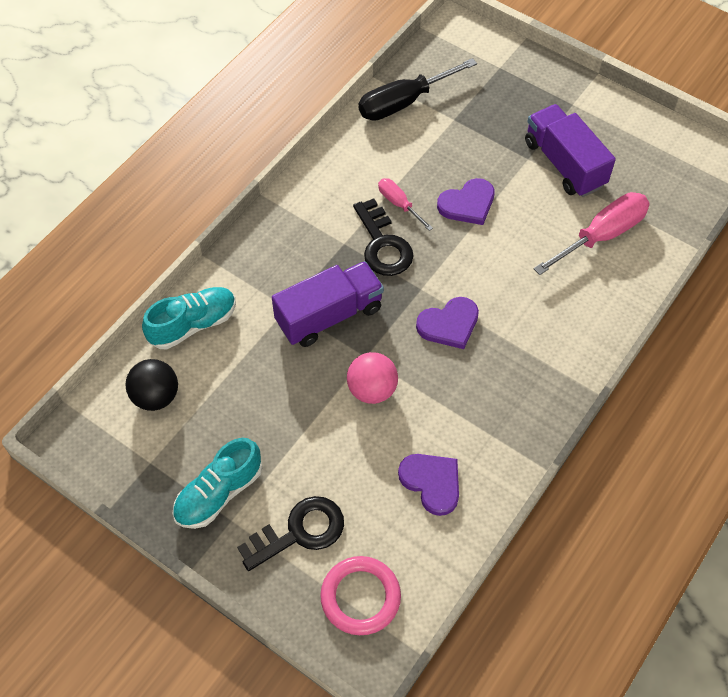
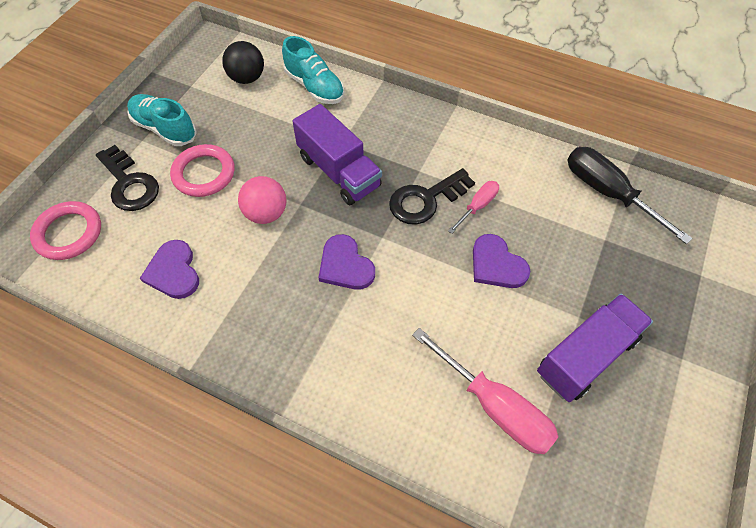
camera: 80 degrees right, 0 degrees up
(302, 450) = (204, 173): none -> pink ring
(432, 482) = (173, 272): purple heart -> purple heart turned 120 degrees clockwise

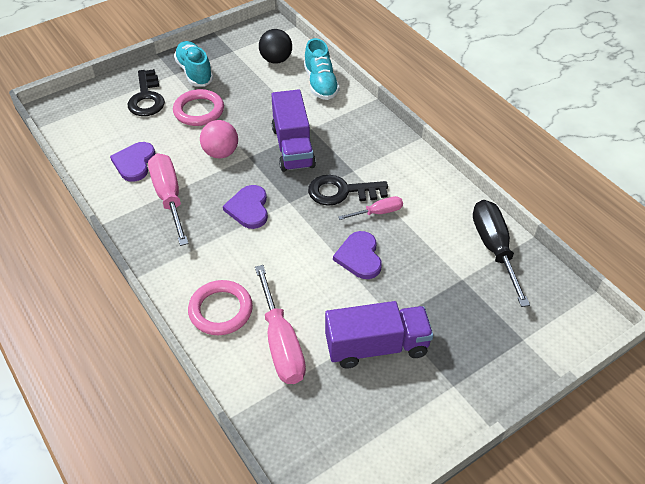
camera: 30 degrees right, 10 degrees down
(69, 233) = (88, 112): pink ring -> pink ring (221, 310)
(247, 296) = (169, 198): none -> pink screwdriver

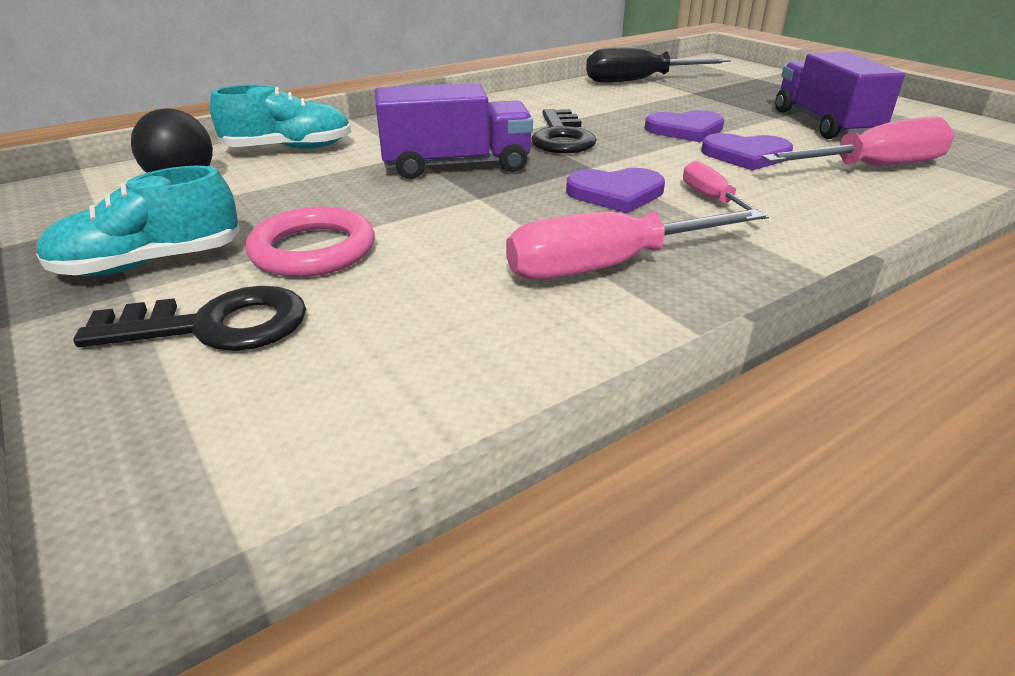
camera: 90 degrees left, 15 degrees down
(134, 163) = (492, 321): purple heart -> purple heart (746, 155)
(221, 153) = (465, 221): pink ball -> none
(221, 310) = (856, 206): pink ring -> none
(378, 212) = (599, 120): pink screwdriver -> pink screwdriver (712, 199)

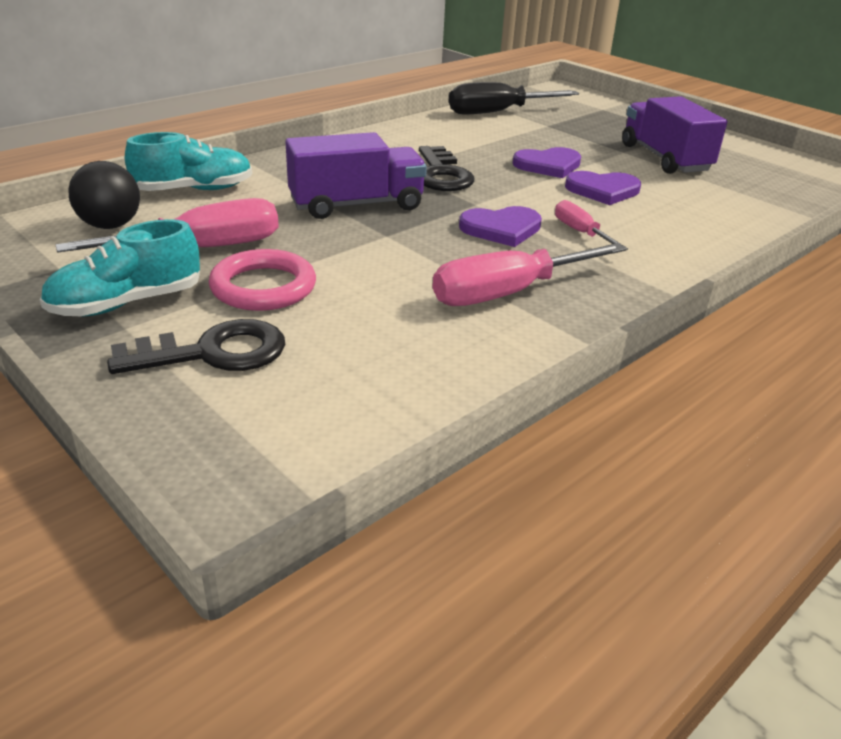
camera: 10 degrees left, 0 degrees up
(872, 167) = (705, 201): pink screwdriver -> pink screwdriver (201, 249)

